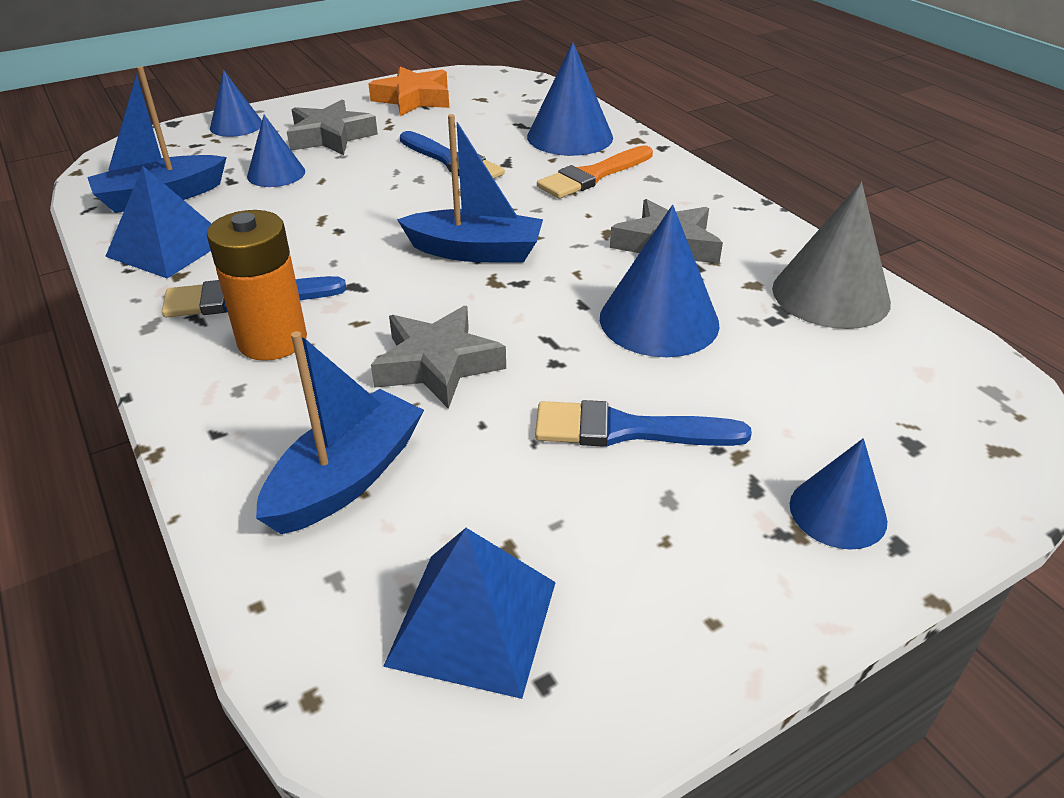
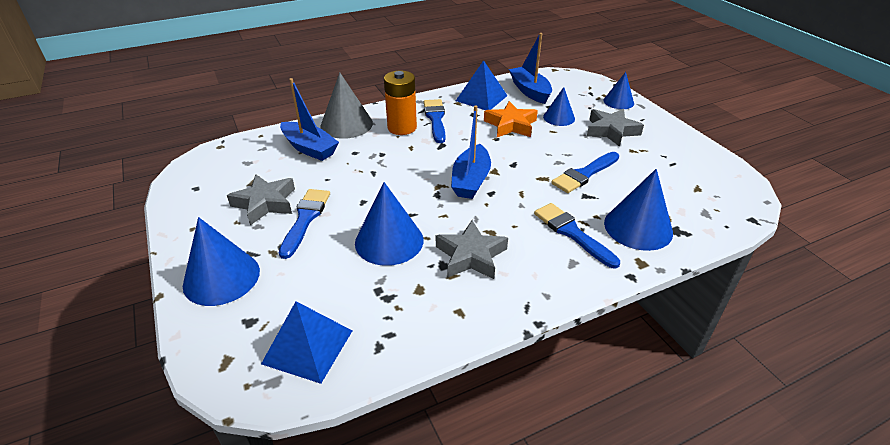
camera: 95 degrees right, 0 degrees up
(413, 99) = (683, 159): orange star -> orange star (511, 125)
(438, 365) = (372, 168): grey star -> grey star (265, 203)
(472, 622) = (228, 174): blue pyramid -> blue pyramid (307, 346)
(593, 176) = (572, 233): orange brush -> blue brush
(830, 295) = (399, 326): grey cone -> grey cone (346, 124)
(838, 512) = (221, 277): blue cone -> blue cone, size x1.63

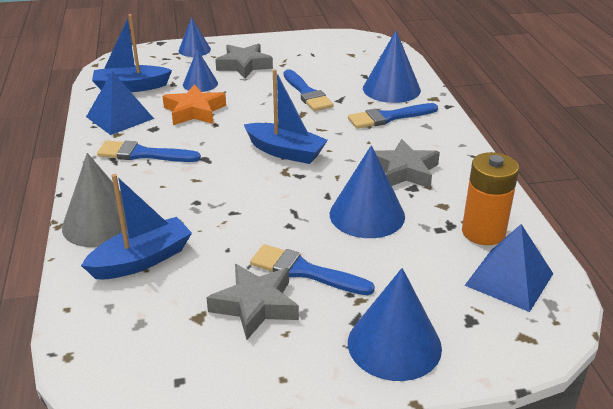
camera: 75 degrees left, 5 degrees down
(402, 127) = (145, 180): orange battery -> orange battery (483, 232)

